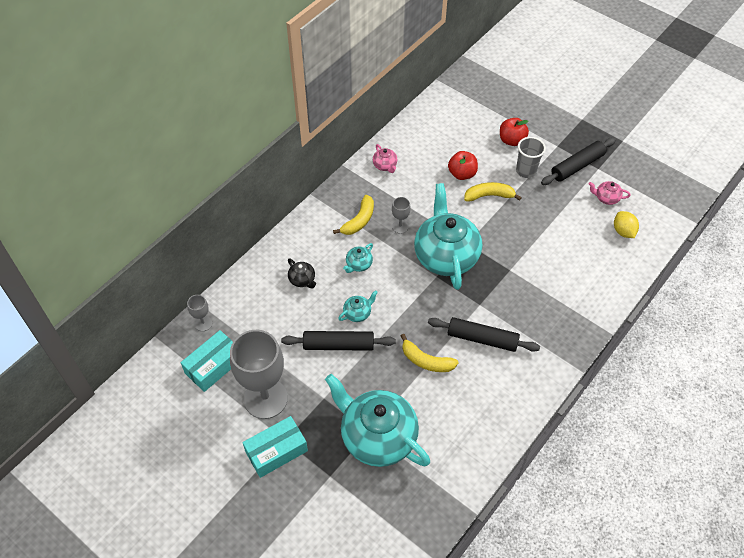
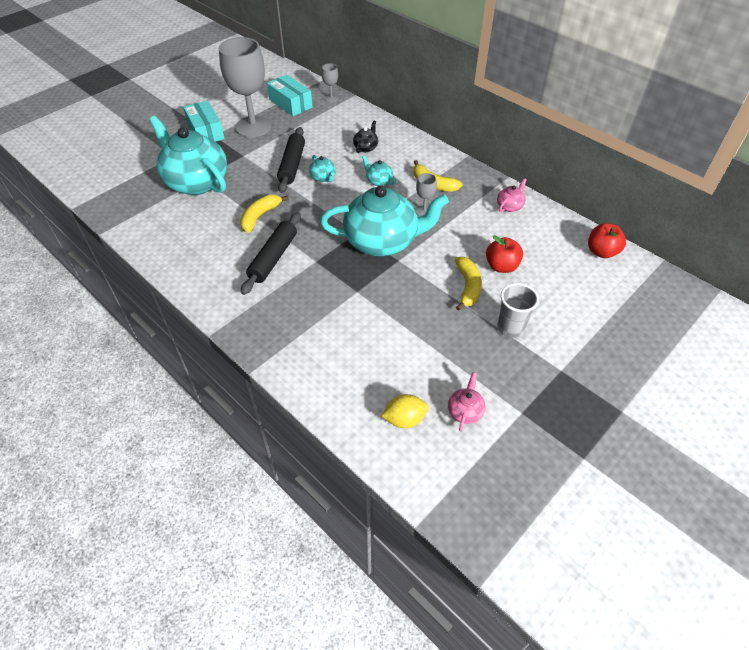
camera: 95 degrees right, 5 degrees down
(302, 280) = (366, 147): black teapot -> black teapot turned 150 degrees clockwise
(377, 437) = (196, 182): turquoise teapot -> turquoise teapot turned 90 degrees counterclockwise
(385, 165) = (509, 206): pink teapot -> pink teapot turned 150 degrees clockwise
(511, 140) = (564, 321): red apple -> red apple (601, 252)
(577, 166) = (524, 387): black rolling pin -> none

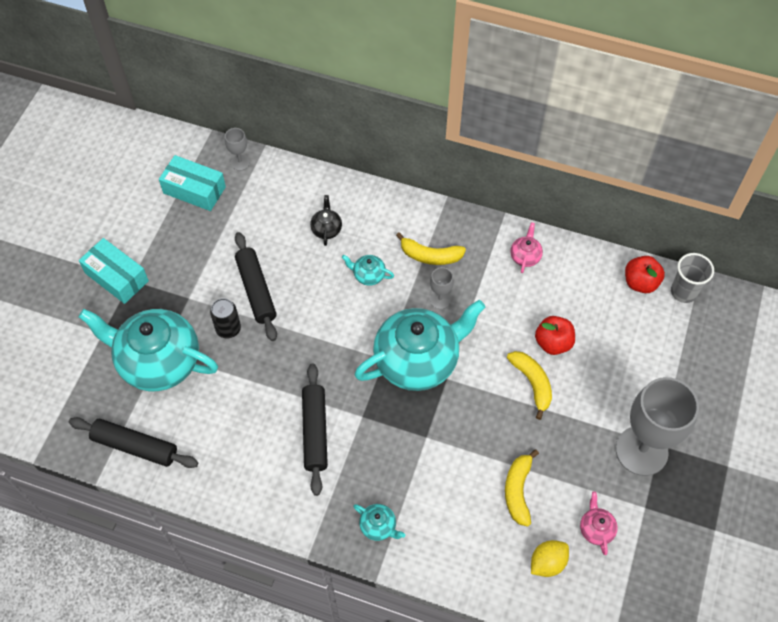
camera: 25 degrees left, 10 degrees up
(142, 222) = (135, 446): none -> black rolling pin
(253, 127) = (172, 247): grey goblet -> grey goblet (641, 451)
(257, 179) = (228, 329): none -> black can
(260, 216) = (265, 381): yellow banana -> yellow banana (518, 491)
(323, 177) = (303, 295): turquoise teapot -> turquoise teapot (378, 526)
(510, 328) = (595, 416): grey cup -> grey cup (683, 292)

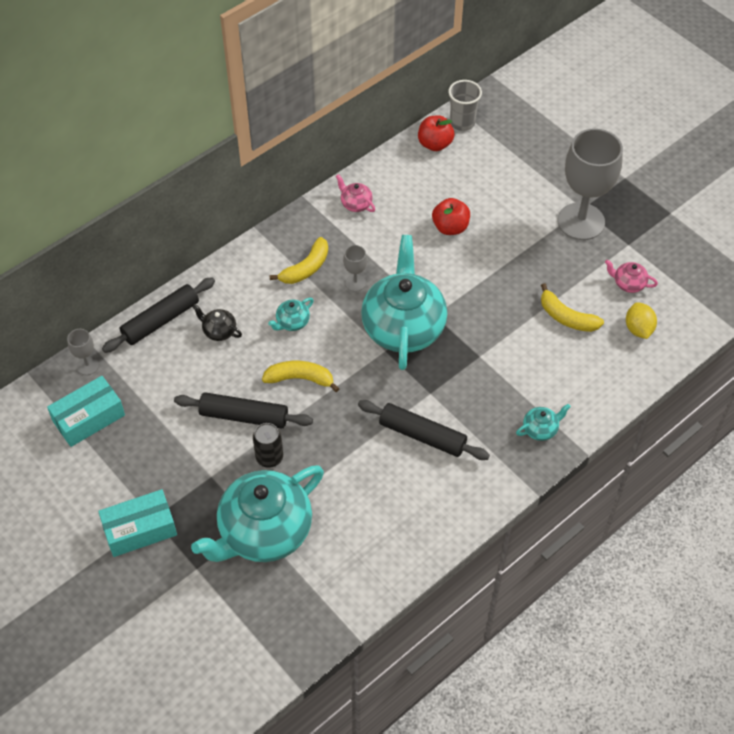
camera: 60 degrees left, 5 degrees down
(135, 446) = (343, 590): black rolling pin -> black rolling pin (160, 320)
(532, 383) = (478, 260): yellow banana -> yellow banana (300, 379)

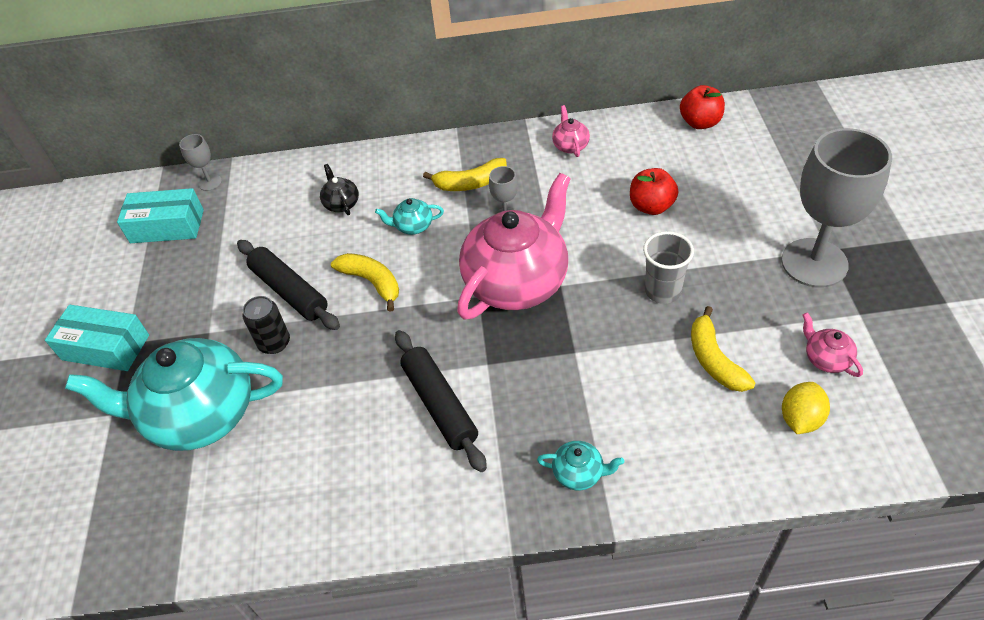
camera: 40 degrees right, 5 degrees down
(160, 320) = (302, 172): black rolling pin -> none
(403, 327) = (517, 281): turquoise teapot -> pink teapot
(462, 123) = (747, 114): grey cup -> grey cup (662, 291)

